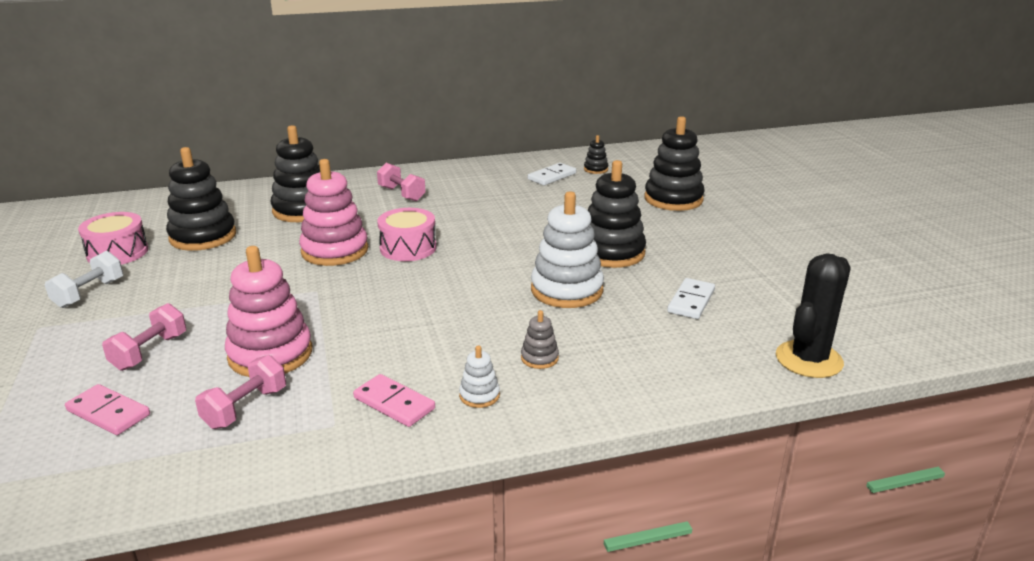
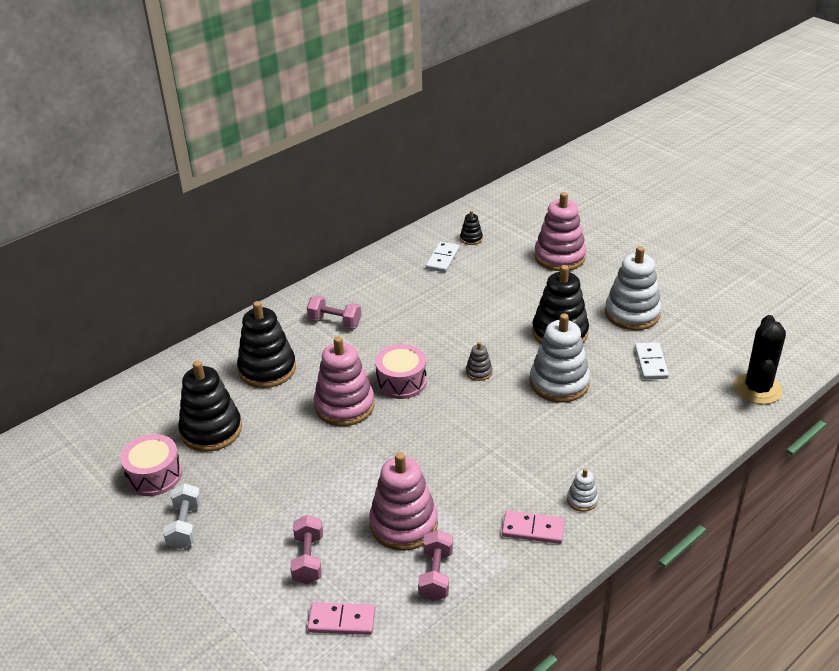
camera: 25 degrees left, 10 degrees up
(539, 358) = (593, 453): grey stacking toy -> grey stacking toy (479, 372)
(673, 199) = (559, 257): black stacking toy -> pink stacking toy
(710, 257) = (632, 313): none -> white stacking toy

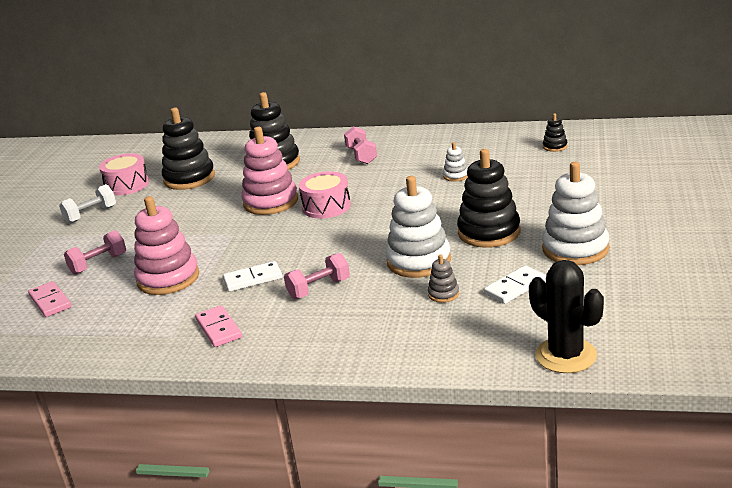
camera: 55 degrees right, 10 degrees down
(436, 575) = (127, 314): pink dumbbell -> pink dumbbell (319, 289)
(443, 259) = (506, 150): white domino -> white domino (253, 279)
(479, 372) = (382, 226): grey stacking toy -> grey stacking toy (443, 294)
(559, 257) = (600, 186): pink stacking toy -> none
(582, 500) = (279, 334): white stacking toy -> white stacking toy (456, 176)
(757, 389) = (566, 355): black cactus -> black cactus turned 75 degrees clockwise

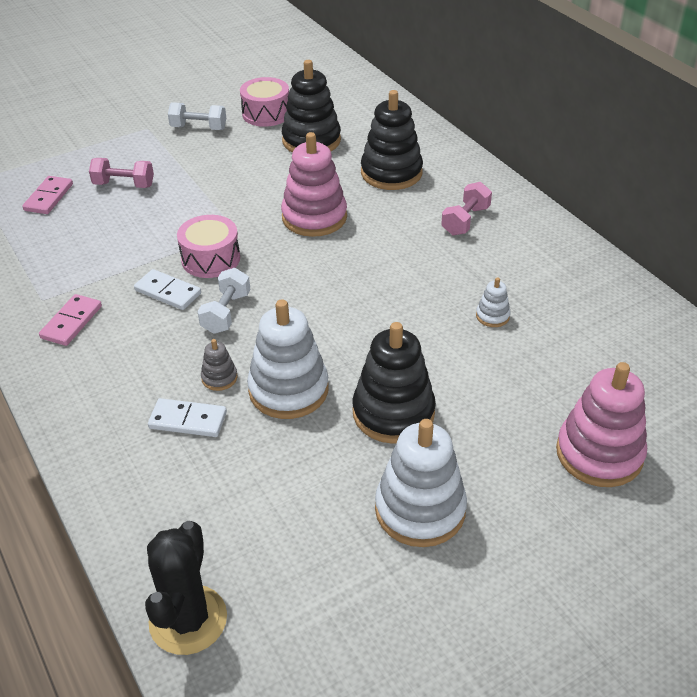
camera: 45 degrees right, 15 degrees up
(168, 278) = (130, 239): pink stacking toy -> pink stacking toy (599, 454)
(311, 262) = (226, 313): none -> white dumbbell
(319, 289) = (183, 347): pink dumbbell -> none
(326, 206) = (339, 259): pink drum -> pink drum (211, 259)
(443, 294) = (239, 446): grey stacking toy -> grey stacking toy (219, 378)
(515, 287) = (295, 499): white domino -> white domino (188, 420)
(555, 146) = (648, 360): black stacking toy -> none

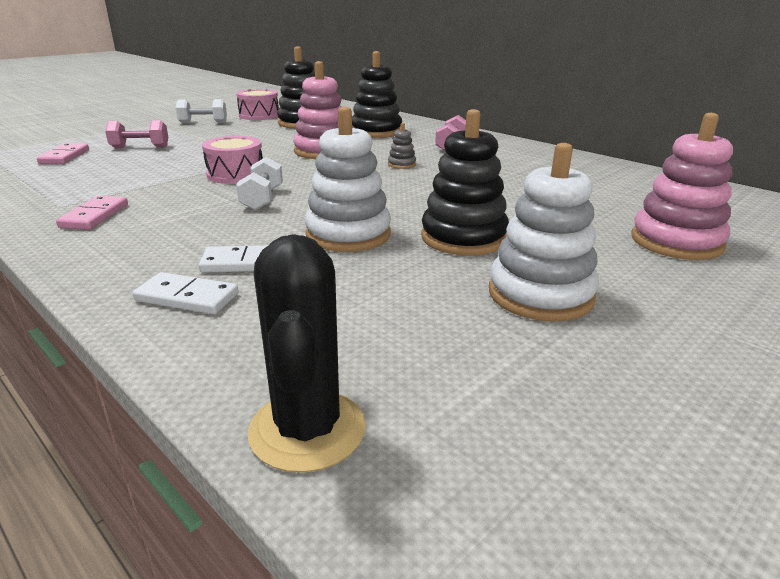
camera: 15 degrees left, 15 degrees down
(168, 292) = (198, 193): white domino -> white domino (187, 297)
(219, 378) = (270, 234): grey stacking toy -> grey stacking toy (401, 164)
(492, 316) = (511, 183): white stacking toy -> none

